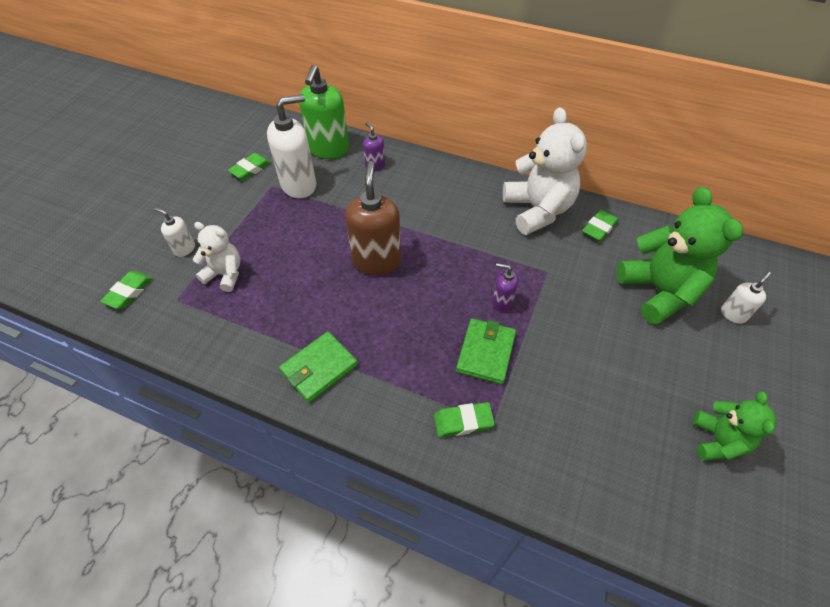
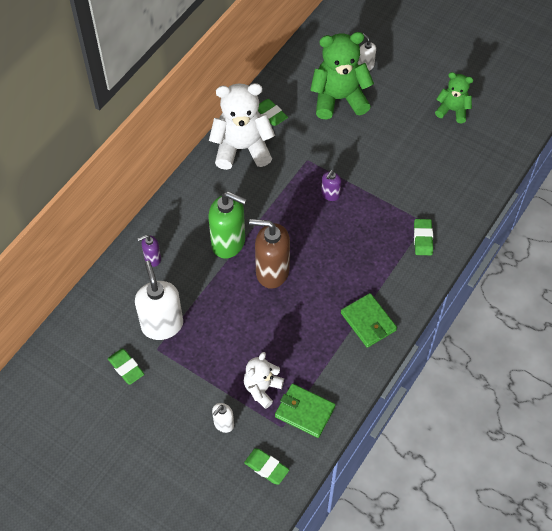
camera: 80 degrees left, 5 degrees up
(329, 150) = (117, 295): green soap dispenser -> green soap dispenser (228, 243)
(486, 353) = (372, 214): green wallet -> green wallet (305, 412)

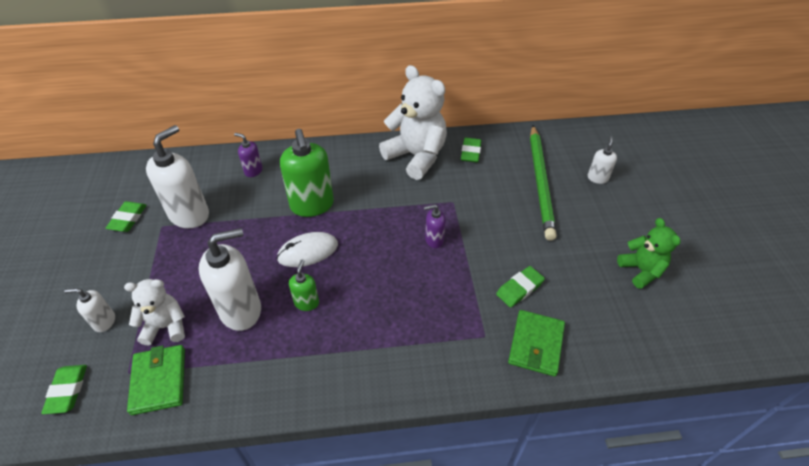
camera: 50 degrees right, 10 degrees down
(272, 272) = (308, 251): brown soap dispenser -> white mouse
(288, 338) = (241, 310): none -> white soap dispenser
(316, 298) = (306, 302): none -> green soap dispenser
(339, 99) = (540, 182): green teddy bear -> green pencil
(368, 322) = (315, 366): green wallet -> green wallet (536, 344)
(422, 239) = (463, 347): green eraser -> green eraser (519, 288)

